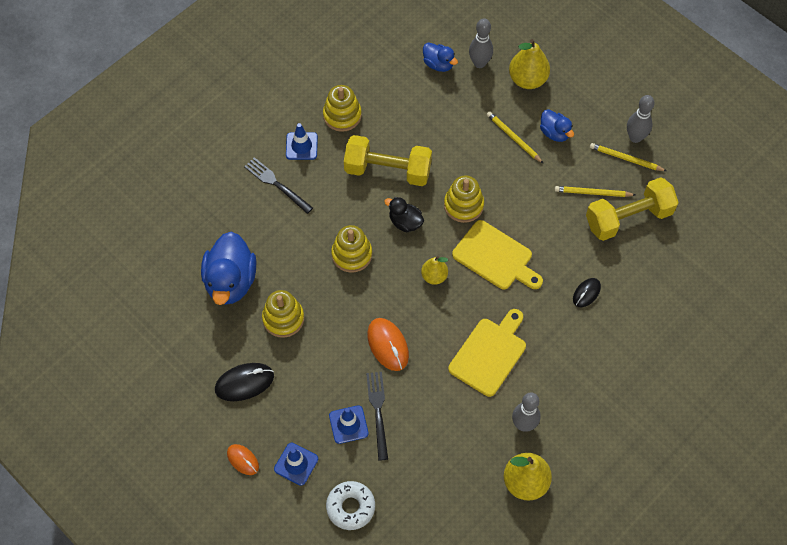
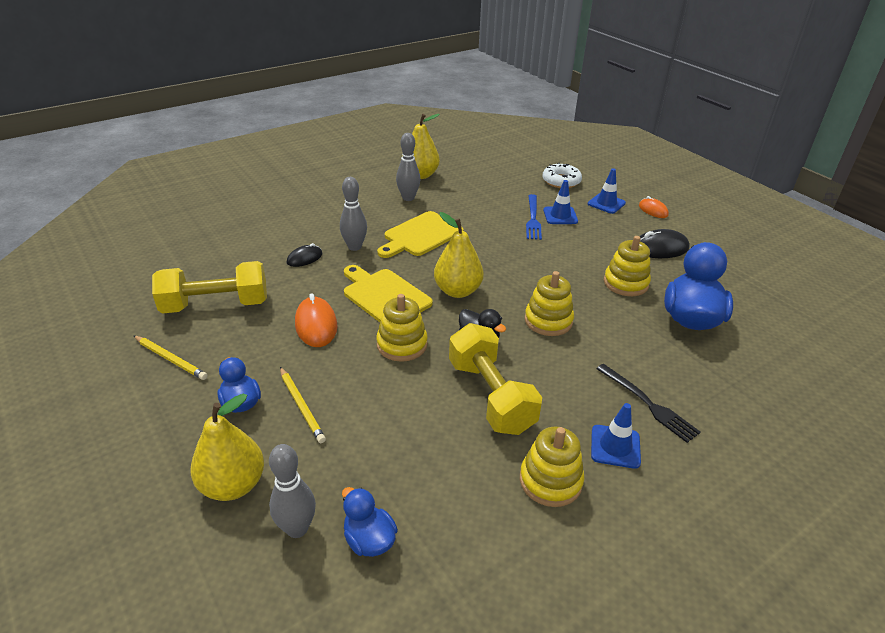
camera: 170 degrees left, 25 degrees down
(378, 411) = (533, 219): black fork -> blue fork
(388, 170) = (490, 396): yellow dumbbell -> yellow dumbbell turned 45 degrees clockwise
(388, 345) = (517, 252): orange mouse -> orange mouse (316, 325)
(434, 276) = (457, 291): yellow pear -> yellow pear, size x1.63
(592, 193) = (239, 332): yellow pencil -> none
(635, 137) = (138, 380): grey bowling pin -> grey bowling pin (354, 247)

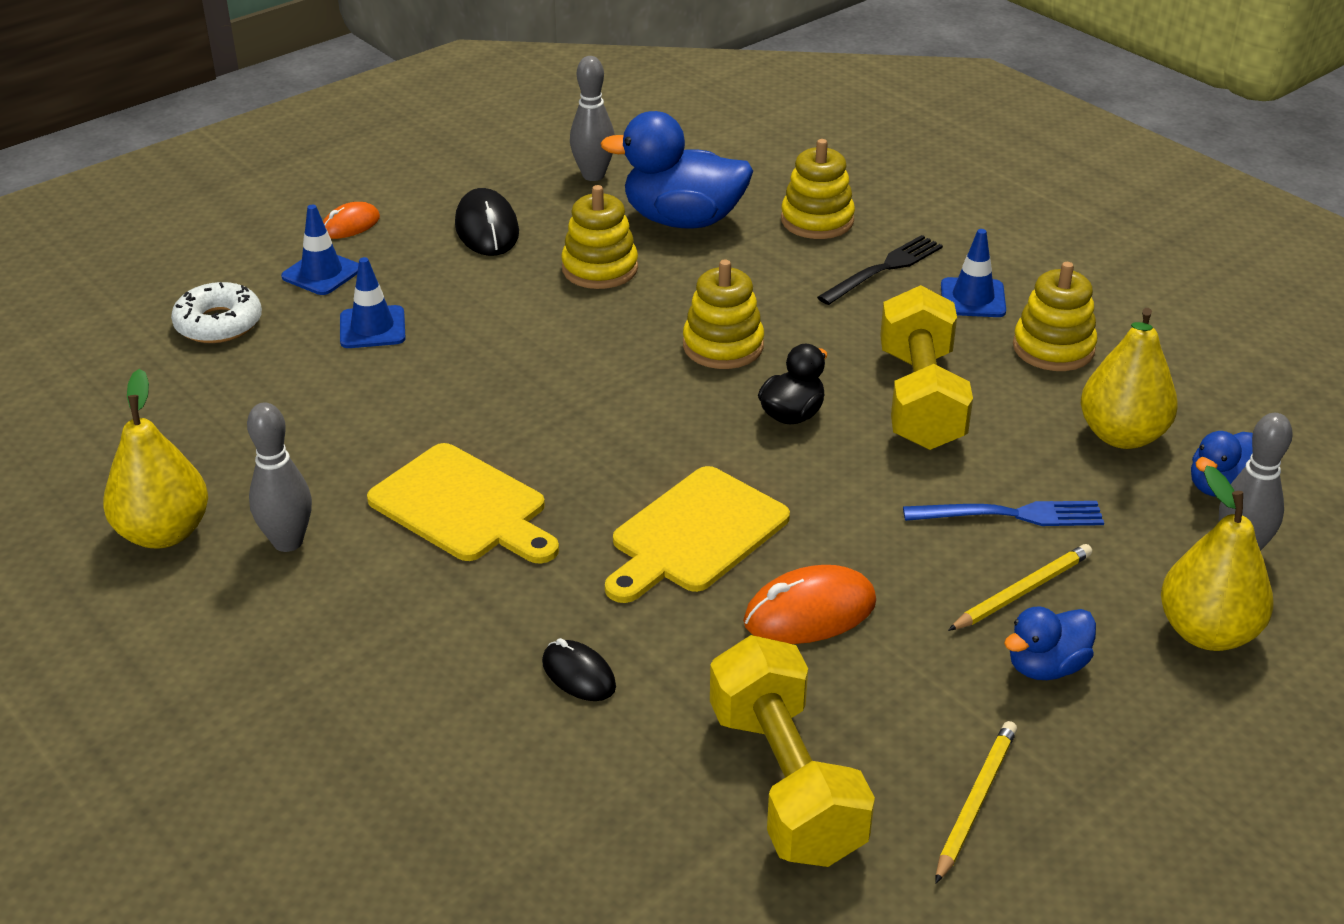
camera: 95 degrees left, 0 degrees up
(354, 247) = (520, 601): grey bowling pin -> grey bowling pin (593, 175)
(402, 344) = (832, 497): yellow stacking toy -> yellow stacking toy (817, 220)
(457, 291) = (659, 444): yellow pear -> yellow pear (1121, 435)
(490, 396) = (920, 399): yellow dumbbell -> yellow dumbbell turned 60 degrees counterclockwise
(533, 219) = (386, 360): blue fork -> blue fork (1011, 515)

